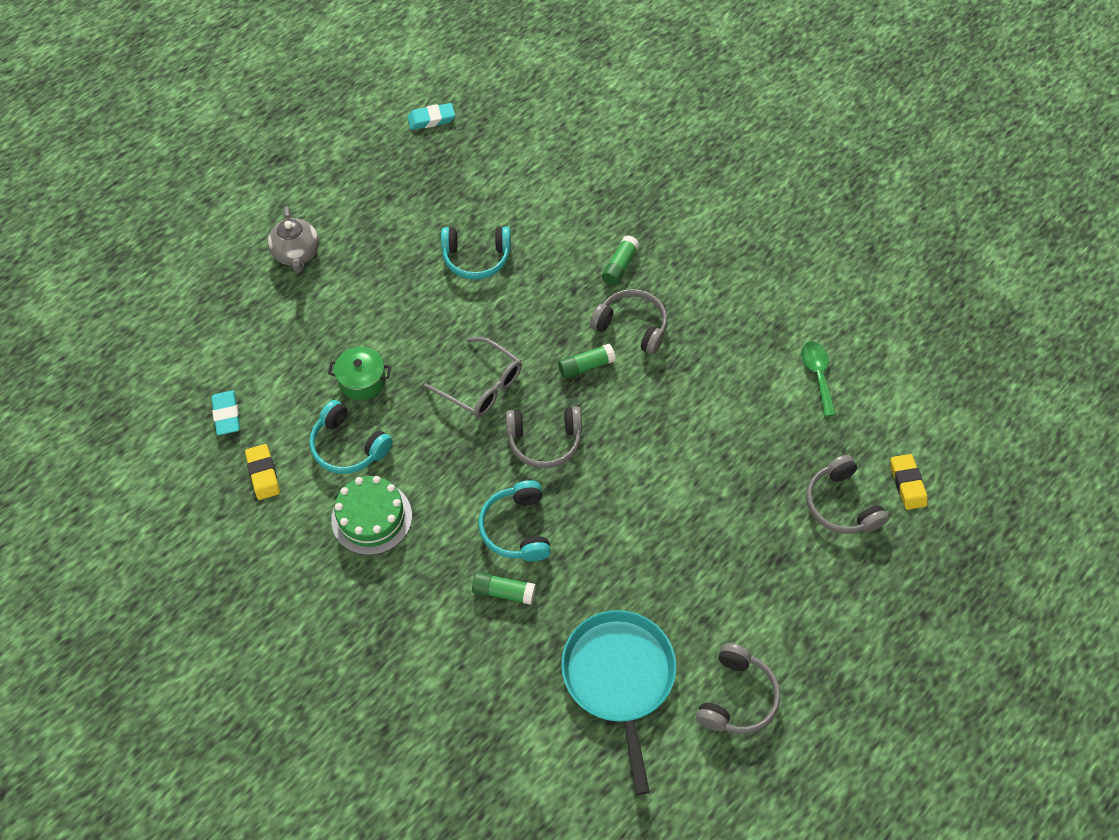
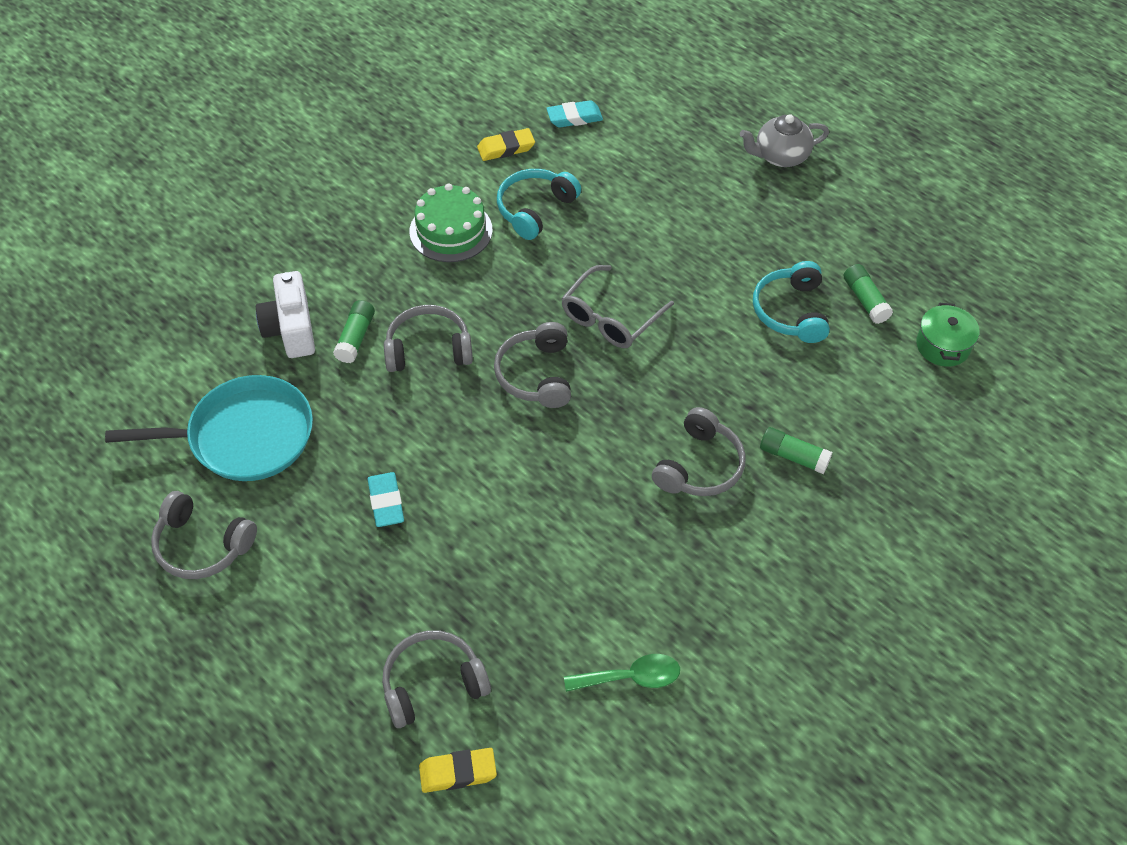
camera: 90 degrees right, 5 degrees down
(362, 381) = (616, 217): green pot -> green pot (943, 346)
(431, 119) = (1003, 265): turquoise eraser -> turquoise eraser (386, 502)
(493, 651) = (291, 329): none -> white camera
(517, 528) = (428, 349): turquoise headphones -> grey headphones
(586, 366) = (639, 416): green glue stick -> green glue stick (865, 300)

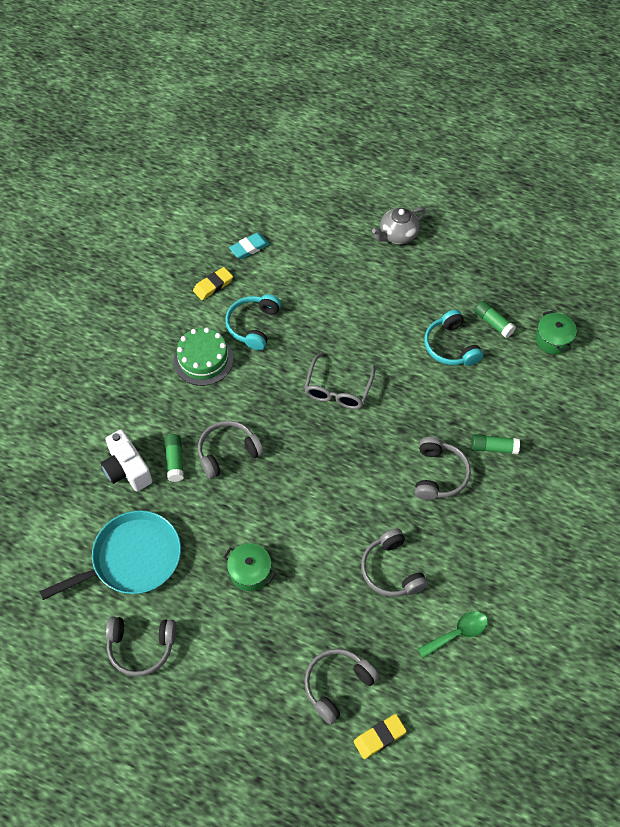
camera: 20 degrees left, 5 degrees up
(386, 502) = (250, 572): turquoise eraser -> green pot
(536, 375) = (307, 446): grey headphones -> grey headphones (391, 570)

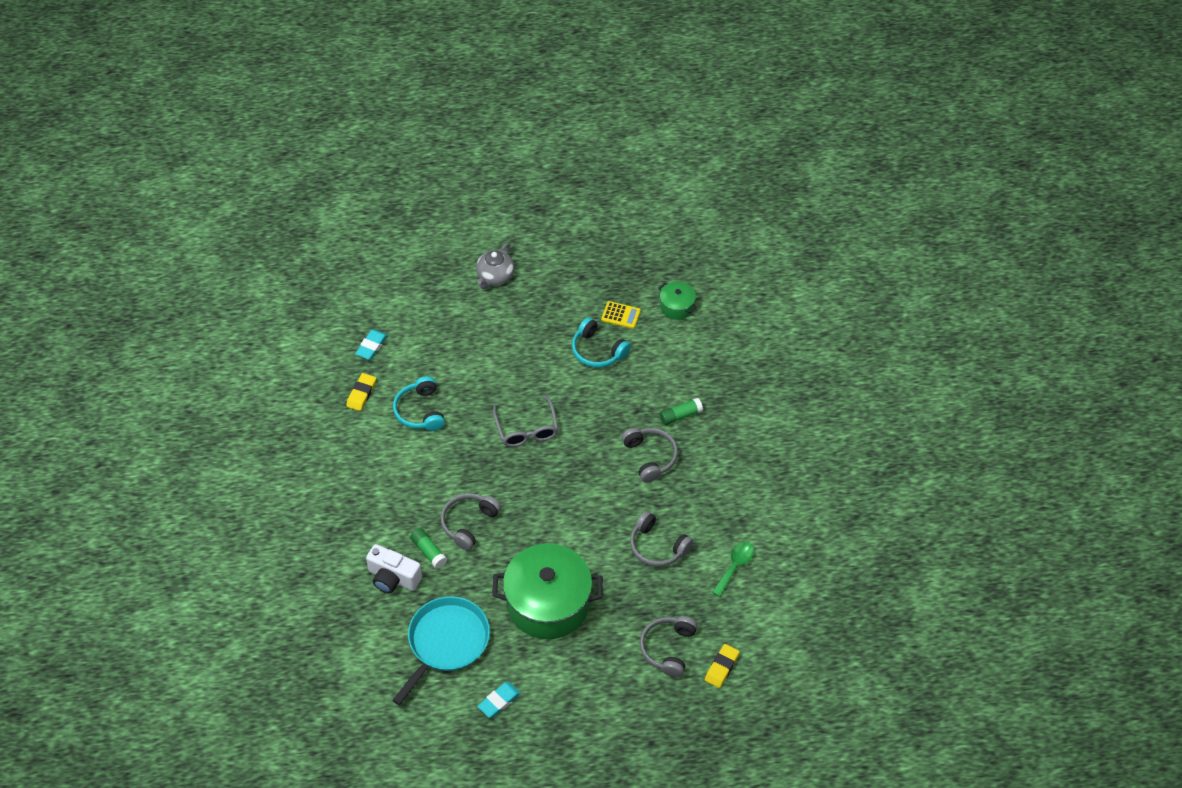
camera: 30 degrees left, 5 degrees down
(141, 647) = (499, 701): grey headphones -> turquoise eraser
(203, 360) = (396, 460): green cake -> none
(250, 572) = (548, 604): green pot -> green pot, size x2.21
(493, 323) = (621, 315): green glue stick -> yellow calculator

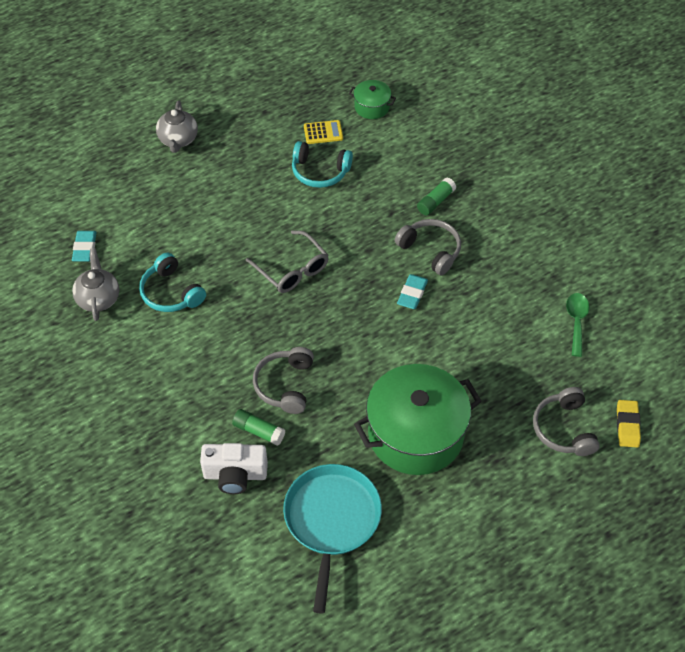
camera: 25 degrees left, 0 degrees up
(361, 394) = (98, 298): yellow eraser -> grey teapot
(499, 701) = (425, 560): turquoise eraser -> turquoise eraser (412, 294)
(657, 546) = (490, 332): grey headphones -> none

